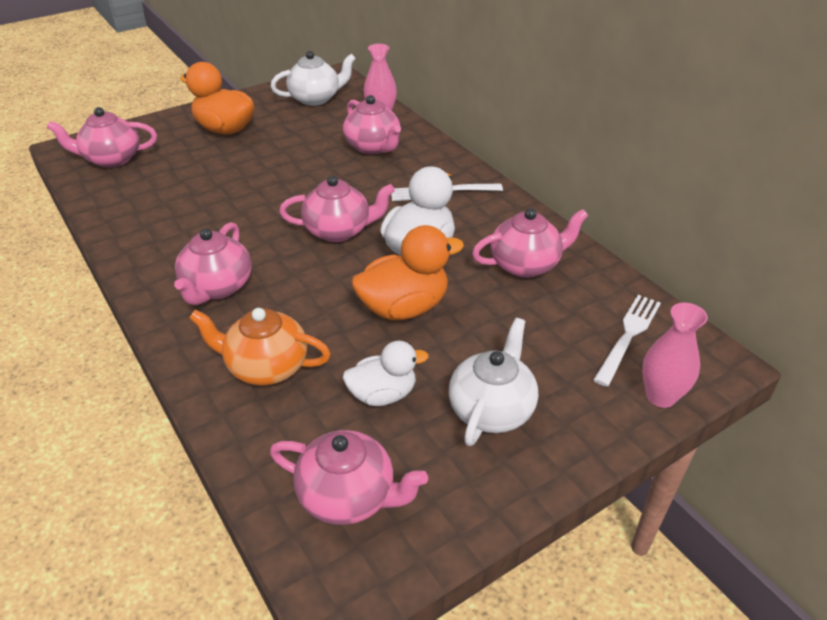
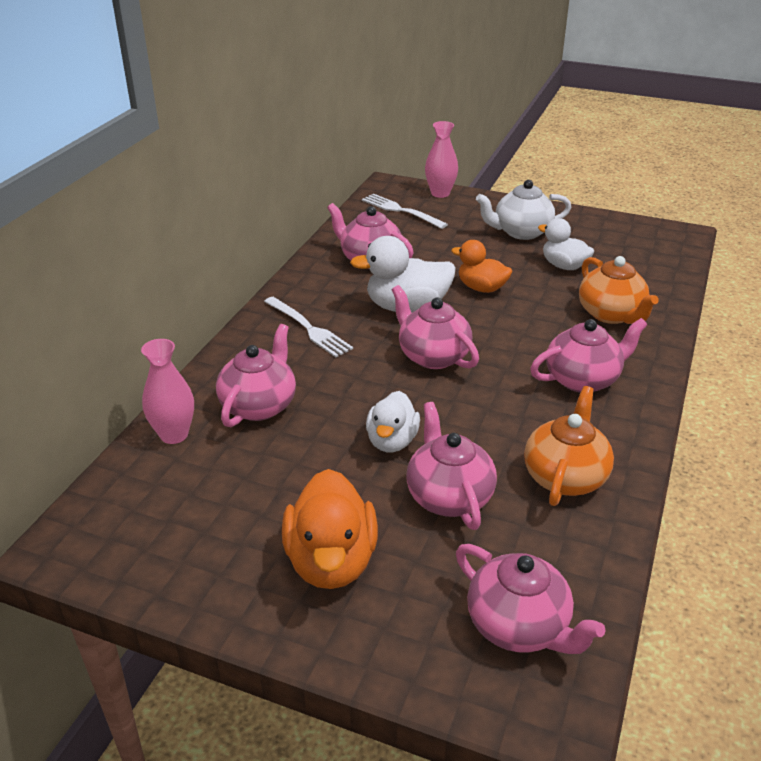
camera: 125 degrees left, 5 degrees down
(157, 222) = (565, 477): none -> orange teapot
(277, 177) = (392, 441): none -> white duck
(315, 98) = (162, 522): white teapot -> none
(348, 496) = (638, 249): pink teapot -> pink teapot (449, 496)
(404, 307) = (481, 288): orange duck -> orange duck, size x0.65
(628, 336) = (401, 211): white fork -> white fork turned 45 degrees clockwise

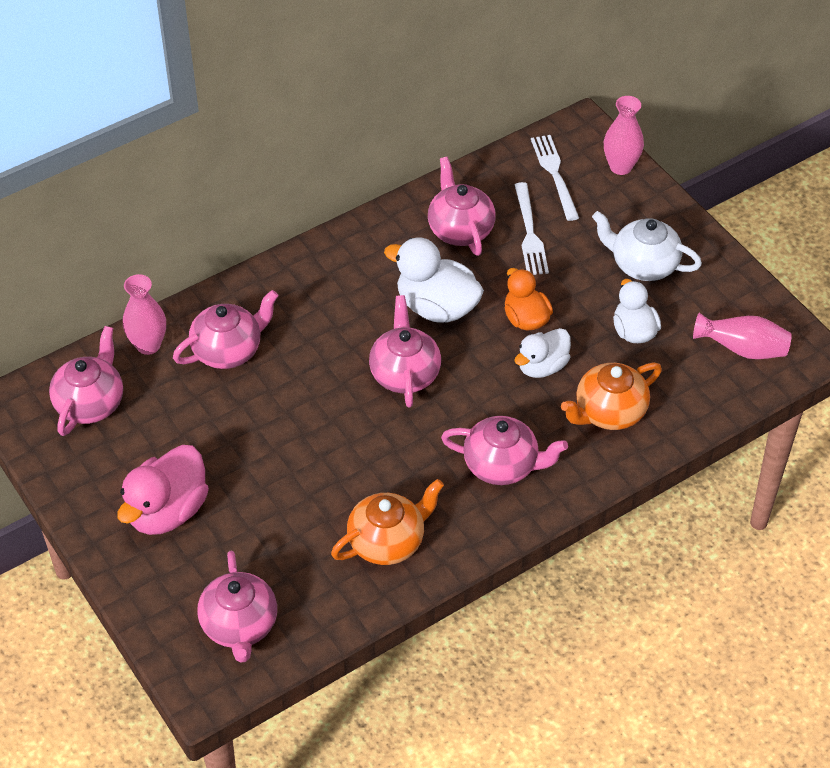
camera: 35 degrees right, 15 degrees up
(308, 328) = (333, 288): white fork -> white fork (530, 233)
(331, 561) = (167, 511): orange duck -> pink duck
(392, 441) = (294, 439): white duck -> white duck (542, 366)
(449, 496) = (289, 508): pink teapot -> pink teapot (90, 403)
(611, 314) = (609, 412): orange teapot -> orange teapot turned 45 degrees clockwise
(643, 248) = (742, 349): none -> pink vase

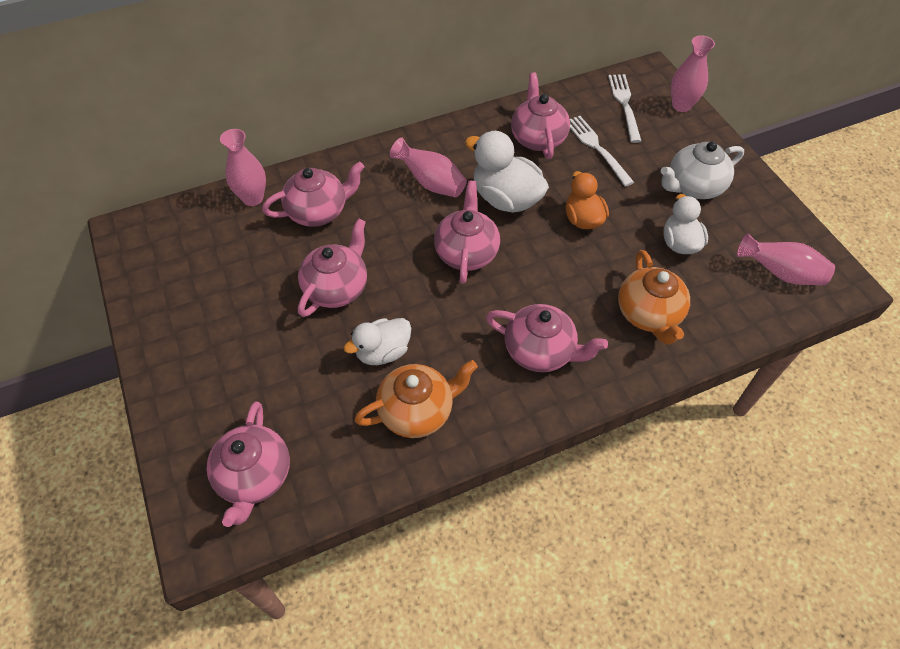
camera: 10 degrees right, 5 degrees up
(90, 403) = (188, 240): pink teapot -> pink teapot (337, 288)
(167, 511) = (222, 348): pink duck -> none
(348, 299) = (431, 183): none -> pink vase
(530, 233) = (597, 148): white fork -> white fork turned 150 degrees clockwise
(542, 366) = (591, 263): white duck -> white duck (383, 352)
(609, 412) = (648, 314): orange teapot -> orange teapot turned 75 degrees counterclockwise
(643, 265) = (693, 186): white teapot -> white teapot turned 60 degrees counterclockwise

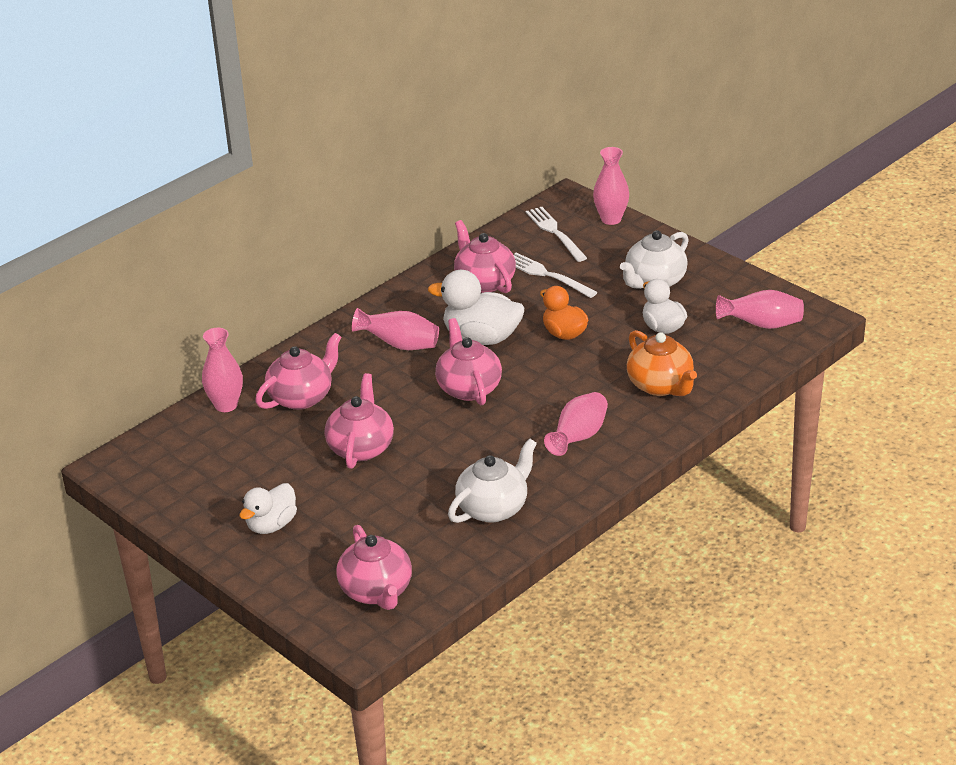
camera: 20 degrees left, 20 degrees down
(383, 352) = (436, 479): white duck -> white duck (271, 525)
(417, 411) = (493, 508): orange teapot -> white teapot
(540, 351) = (578, 437): pink teapot -> pink vase

